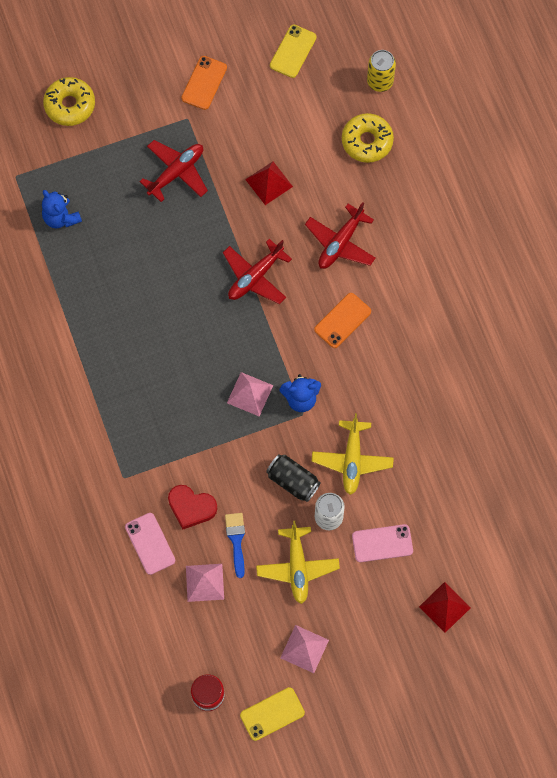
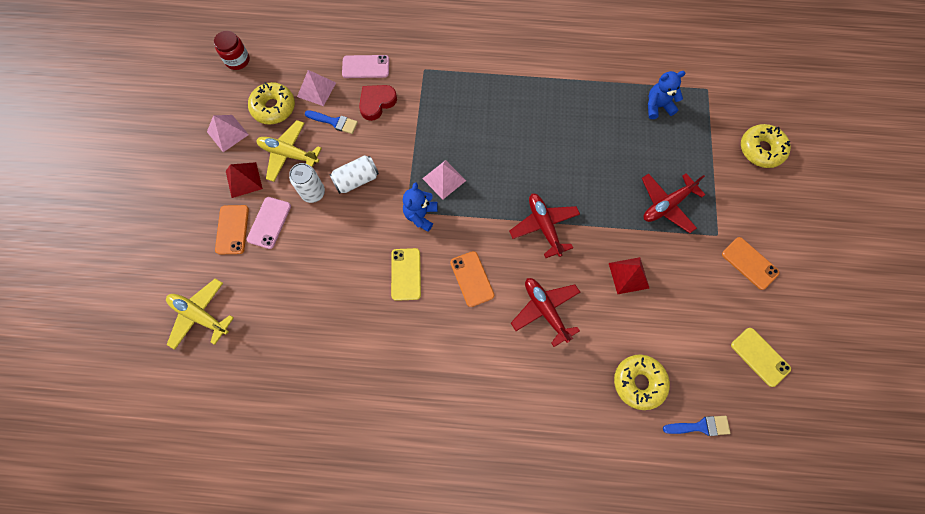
camera: 115 degrees right, 0 degrees up
(176, 172) = (667, 205): red plane -> red plane turned 75 degrees clockwise
(249, 616) = (274, 107): none -> yellow donut
(272, 714) = (197, 93): yellow phone -> yellow phone (406, 274)
(293, 481) = (356, 180): black can -> white can
(352, 460) = (348, 231): yellow plane -> yellow plane (200, 315)
(380, 81) = (700, 426): yellow can -> blue brush
(408, 576) = (232, 229): none -> orange phone
(444, 607) = (191, 246): red pyramid -> red pyramid (244, 180)

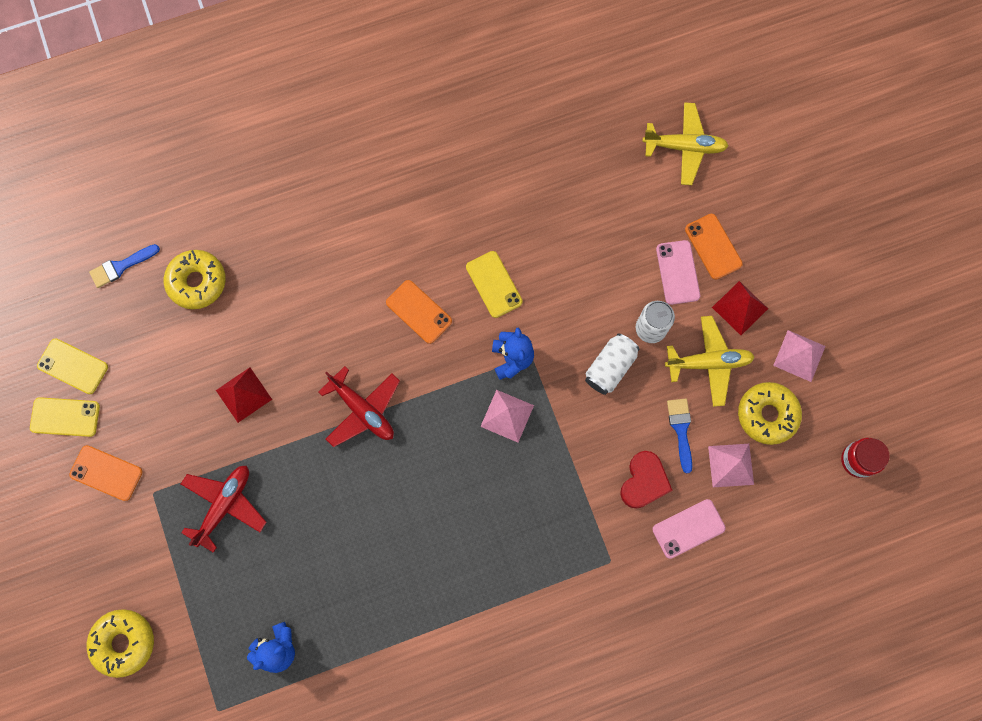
camera: 155 degrees right, 5 degrees up
(334, 122) = (681, 430): blue brush -> blue brush turned 90 degrees clockwise
(545, 310) = (323, 313): red plane -> none
(774, 318) = (65, 417): none -> yellow phone

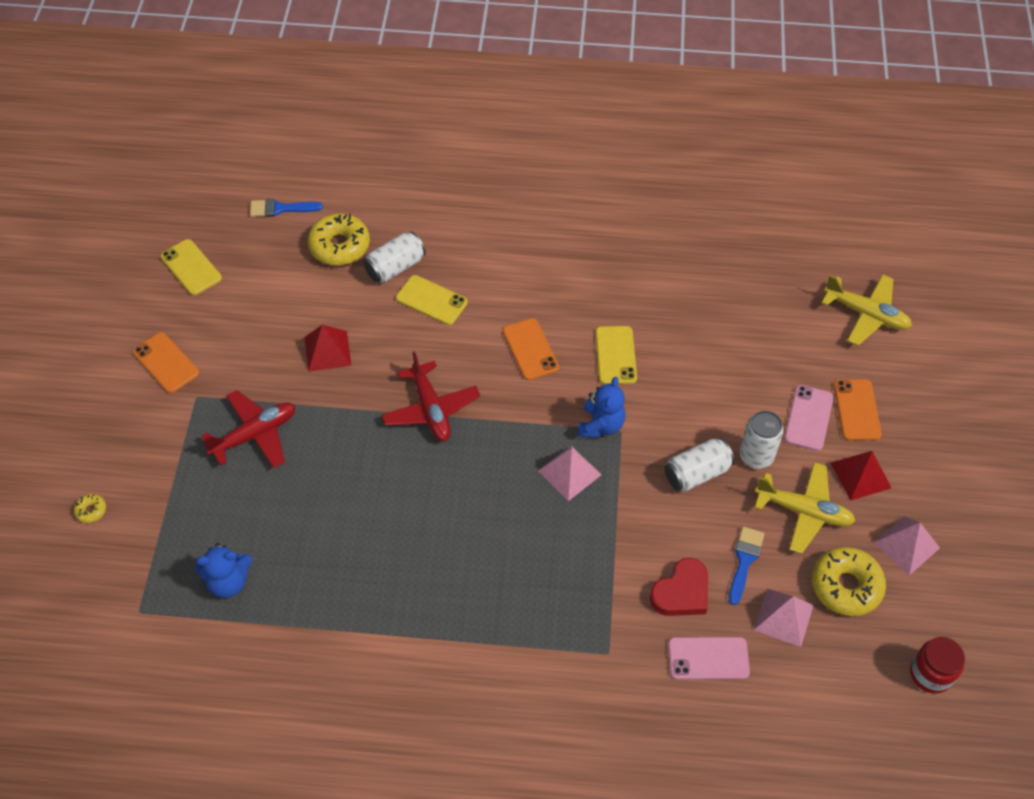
camera: 25 degrees right, 20 degrees down
(65, 417) = (159, 304): yellow phone -> yellow phone (431, 300)
(124, 642) = (91, 510): yellow donut -> yellow donut, size x0.45
(259, 282) = (395, 267): none -> white can

